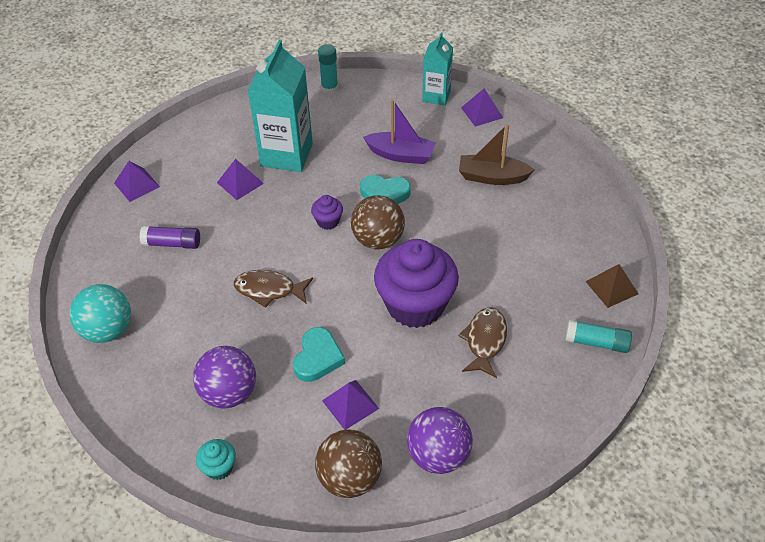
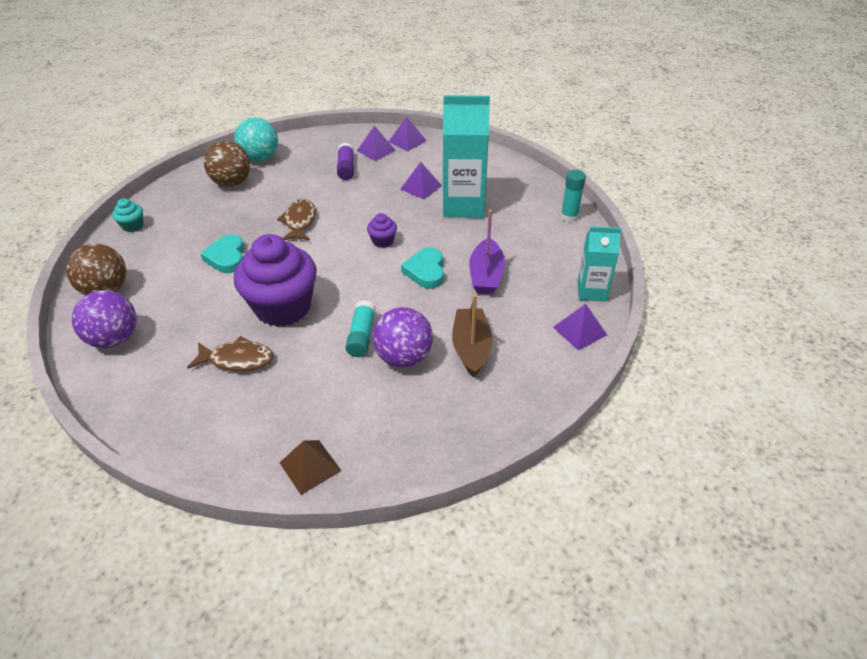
camera: 80 degrees right, 5 degrees down
(229, 393) = (197, 219): purple ball -> purple ball (404, 357)
(317, 358) = (227, 257): turquoise heart -> turquoise heart turned 75 degrees clockwise
(350, 404) = (177, 281): purple pyramid -> purple pyramid (376, 150)
(378, 240) = (363, 274): brown ball -> brown ball (232, 183)
(596, 342) = (229, 452): turquoise glue stick -> turquoise glue stick (361, 336)

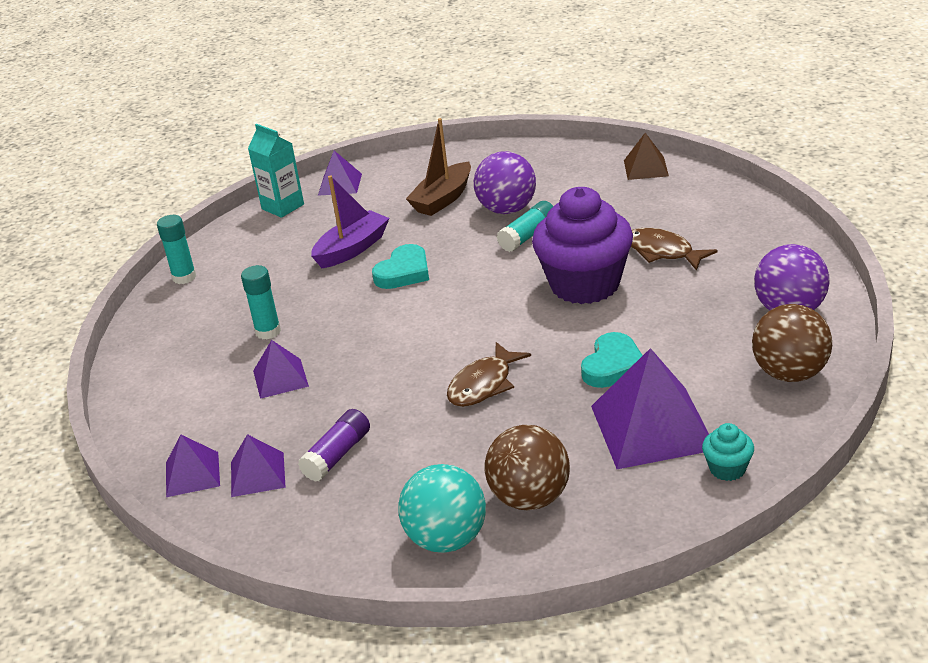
camera: 140 degrees left, 10 degrees down
(184, 232) = (652, 427): none -> purple pyramid
(383, 241) = (410, 320): purple cupcake -> none
(463, 206) = (268, 332): turquoise carton -> turquoise glue stick

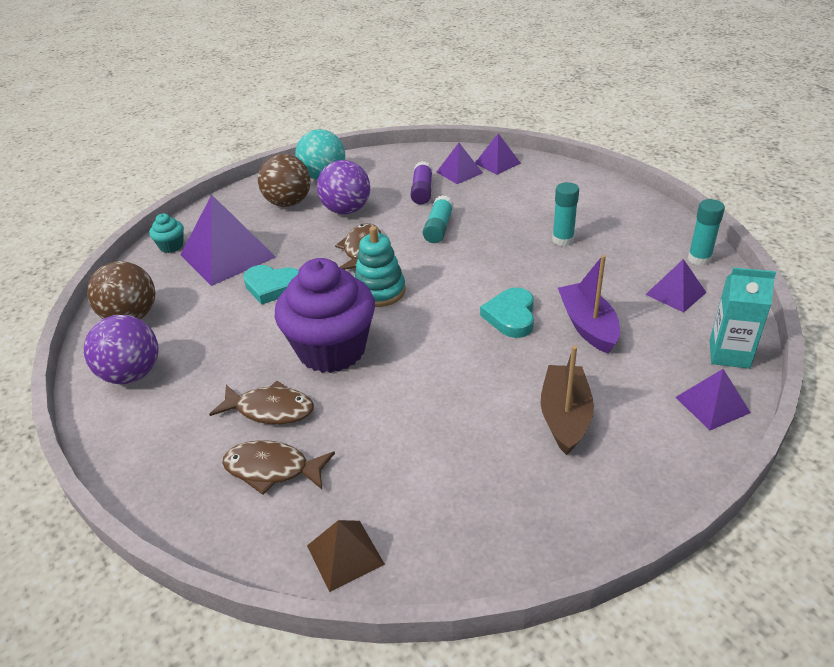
camera: 150 degrees right, 5 degrees up
(280, 378) = (511, 216): purple pyramid -> purple pyramid (675, 293)
(352, 249) = (588, 326): purple boat -> purple boat turned 150 degrees clockwise
(501, 328) = (380, 291): none -> turquoise stacking toy
(507, 209) = (476, 422): purple ball -> purple ball (346, 210)
(528, 236) = (425, 391): turquoise glue stick -> turquoise glue stick (438, 228)
(613, 366) = (272, 287): turquoise heart -> turquoise heart turned 75 degrees counterclockwise
(676, 215) = (272, 469): none -> brown fish

